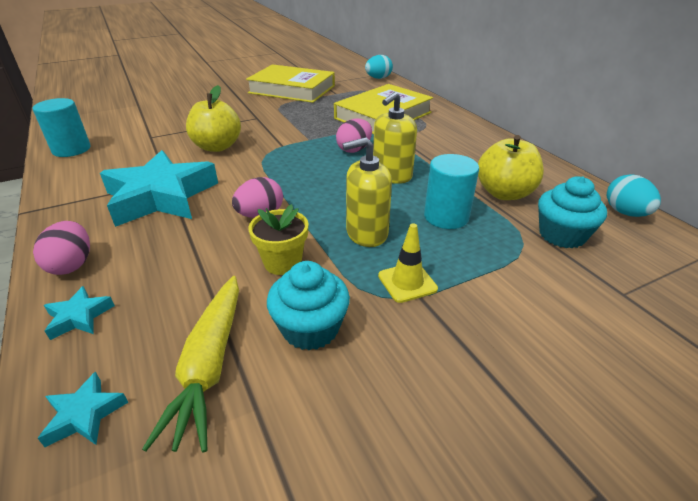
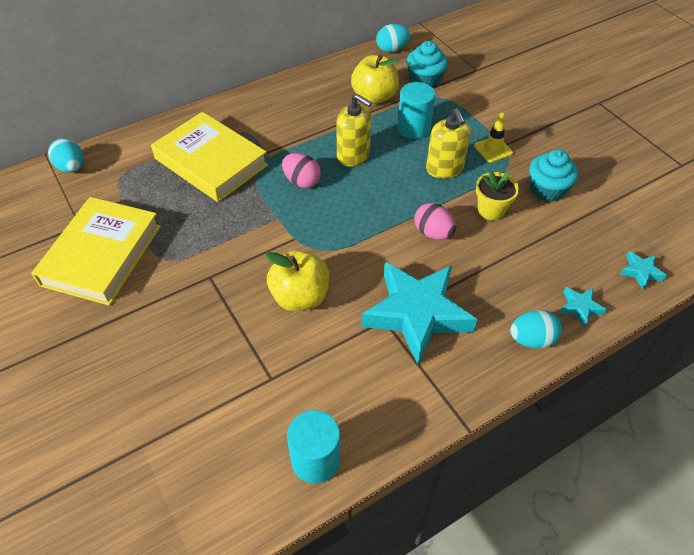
camera: 95 degrees left, 15 degrees up
(72, 265) = (531, 339): pink egg -> turquoise egg
(210, 365) = (589, 228): yellow carrot -> none

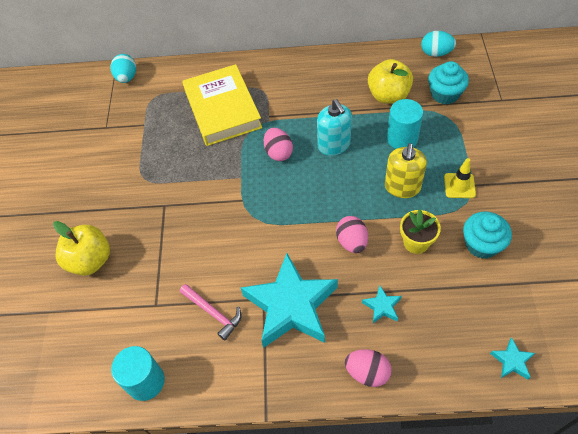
camera: 35 degrees right, 5 degrees up
(102, 255) = (106, 157): yellow book -> none
(300, 297) = (215, 250): yellow apple -> yellow apple (90, 260)
(342, 356) = (213, 313): none -> pink hammer
(353, 155) = (334, 145): yellow soap dispenser -> turquoise soap dispenser
(531, 339) = (367, 372): turquoise egg -> pink egg
(579, 307) = (429, 366): turquoise star -> turquoise star (382, 306)

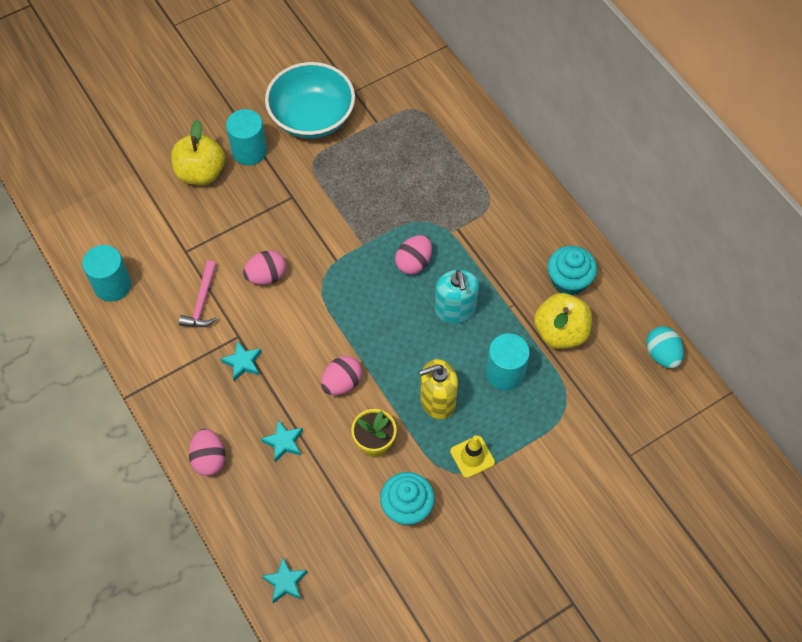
camera: 55 degrees right, 5 degrees up
(99, 216) = (249, 151): none -> turquoise cylinder
(105, 162) = (312, 117): none -> turquoise bowl
(127, 77) = (428, 69): turquoise egg -> none
(222, 109) = (440, 181): yellow book -> none
(222, 254) = (266, 276): none -> pink egg
(291, 306) = (243, 363): turquoise star -> turquoise star, size x0.41
(334, 145) = (455, 310): turquoise soap dispenser -> turquoise soap dispenser turned 45 degrees counterclockwise
(445, 94) = (599, 390): turquoise cupcake -> turquoise cupcake (568, 280)

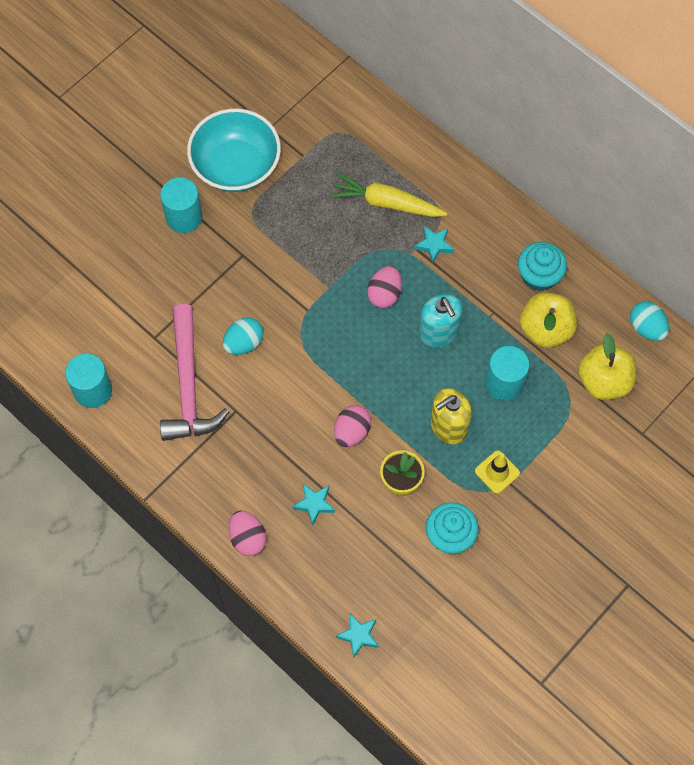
camera: 15 degrees left, 5 degrees up
(201, 173) = (142, 251): yellow apple -> yellow apple (604, 381)
(202, 302) = (188, 385): pink hammer -> pink hammer, size x1.86
(243, 363) = (249, 436): turquoise star -> turquoise star (434, 245)
(266, 276) = (244, 343): pink egg -> turquoise egg
(441, 181) = (386, 203): none -> yellow carrot

